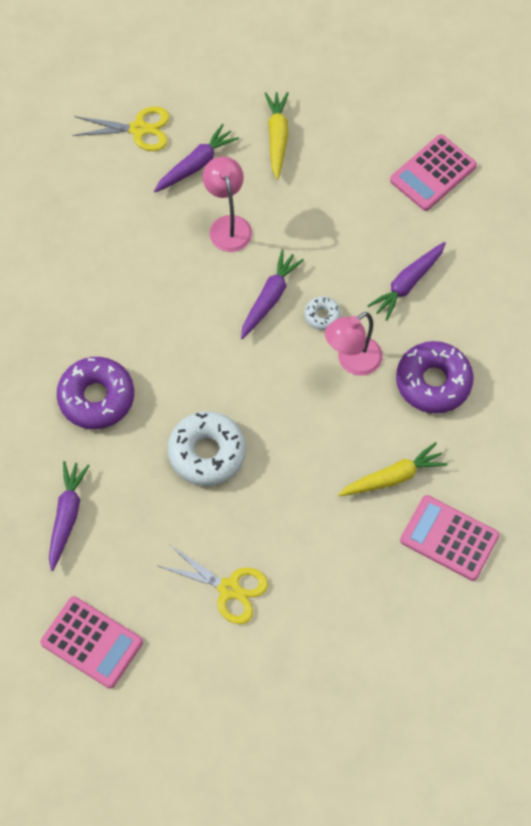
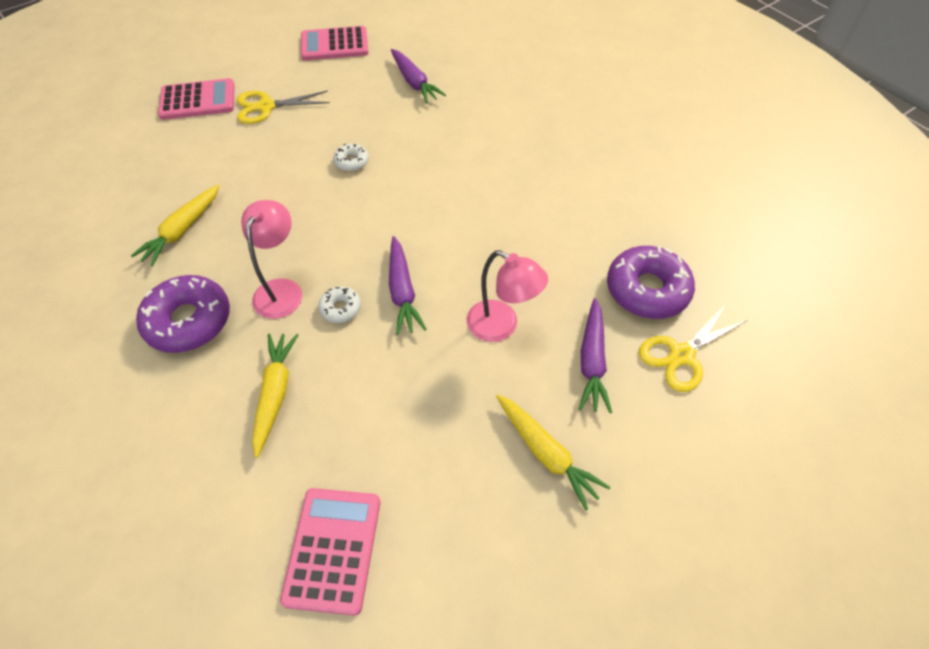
camera: 140 degrees right, 10 degrees down
(96, 397) = (468, 145): purple donut -> purple donut (647, 290)
(207, 453) = (351, 162): white donut -> white donut, size x0.49
(407, 284) = (275, 394): purple carrot -> yellow carrot
(449, 538) = (105, 219): pink calculator -> pink calculator (198, 100)

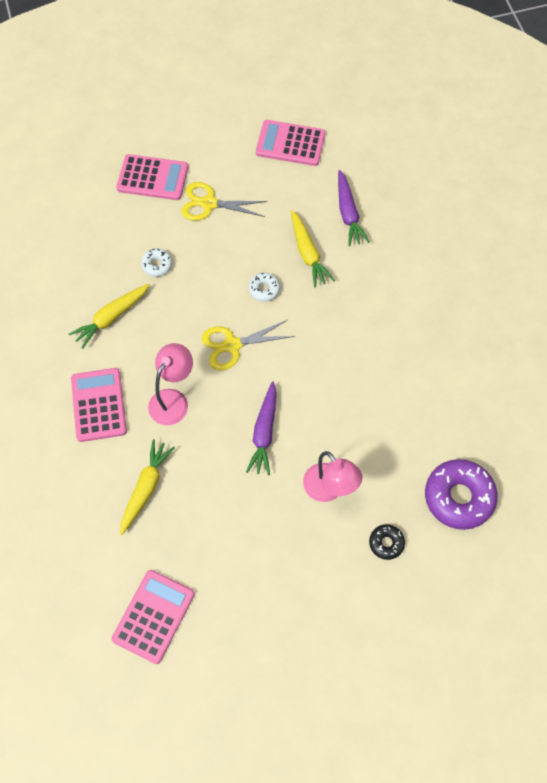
camera: 20 degrees right, 10 degrees up
(188, 321) = (98, 405): purple donut -> pink calculator
(340, 308) = (212, 432): white donut -> white donut (157, 265)
(546, 453) = (321, 602): yellow carrot -> yellow carrot (308, 253)
(592, 361) = (386, 543): purple carrot -> black donut
(681, 355) = (458, 562): yellow scissors -> yellow scissors (232, 345)

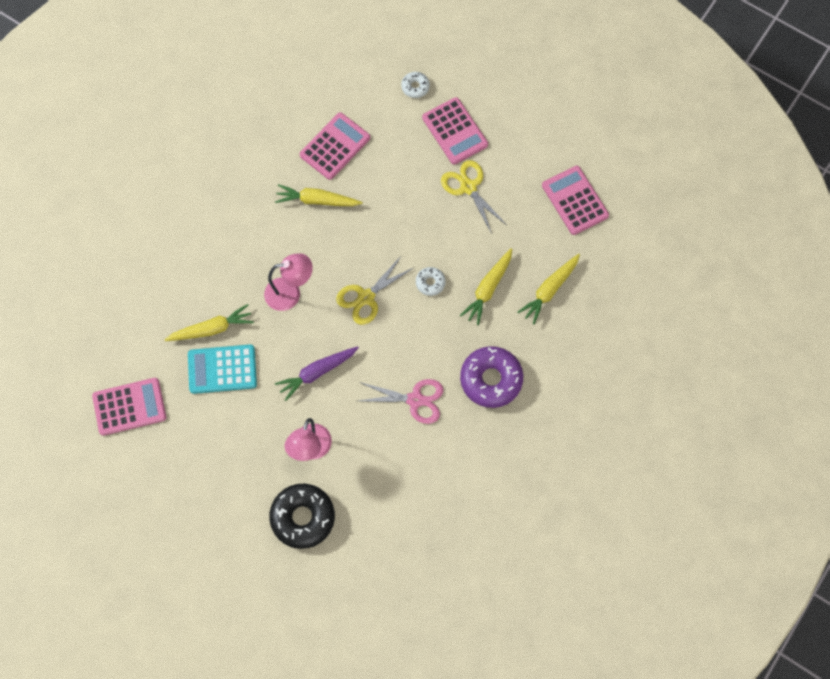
camera: 50 degrees right, 5 degrees up
(98, 405) = (245, 248): pink calculator -> pink calculator (335, 146)
(157, 265) = (385, 195): white donut -> white donut (415, 87)
(191, 507) = (222, 369): none -> turquoise calculator
(232, 345) = (366, 297): yellow scissors -> yellow scissors turned 75 degrees counterclockwise
(348, 213) = (549, 290): purple carrot -> yellow carrot
(355, 375) = (415, 400): none -> pink scissors
(386, 543) = (302, 518): black donut -> black donut, size x2.05
(459, 497) = (379, 542): purple donut -> purple donut (491, 379)

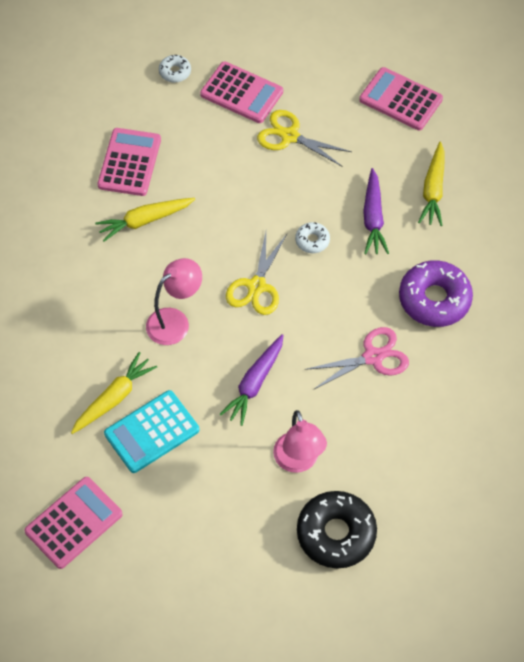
camera: 30 degrees left, 10 degrees down
(488, 289) = (373, 218): yellow carrot -> purple carrot

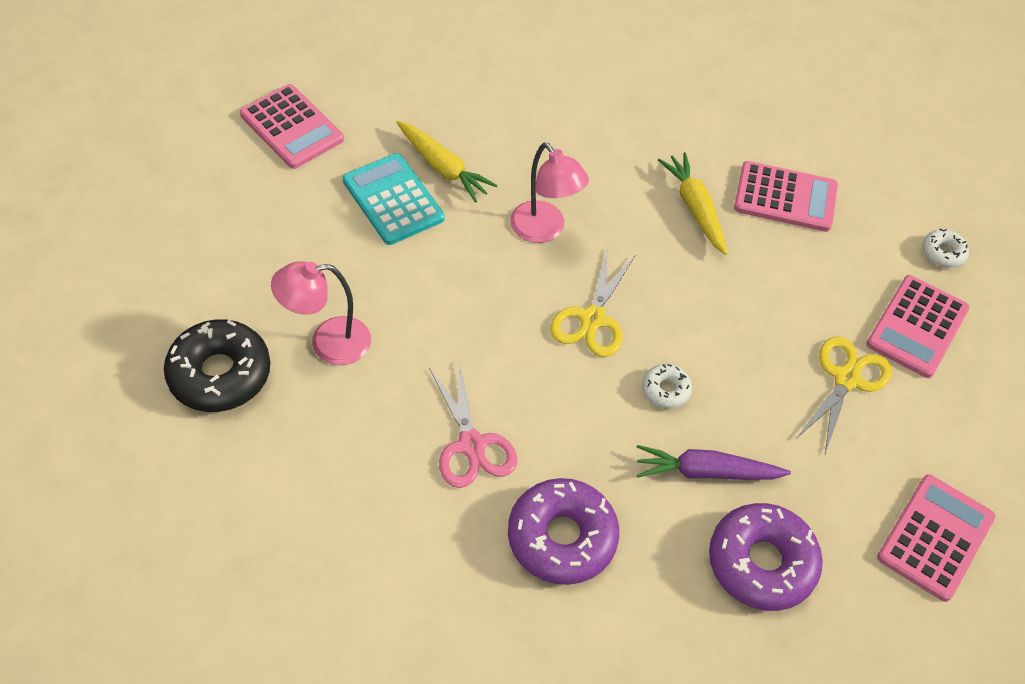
camera: 90 degrees right, 5 degrees down
(254, 383) = (446, 305): purple carrot -> none
(256, 286) = (592, 319): yellow scissors -> yellow scissors turned 90 degrees counterclockwise
(433, 190) = (761, 563): yellow carrot -> purple donut

